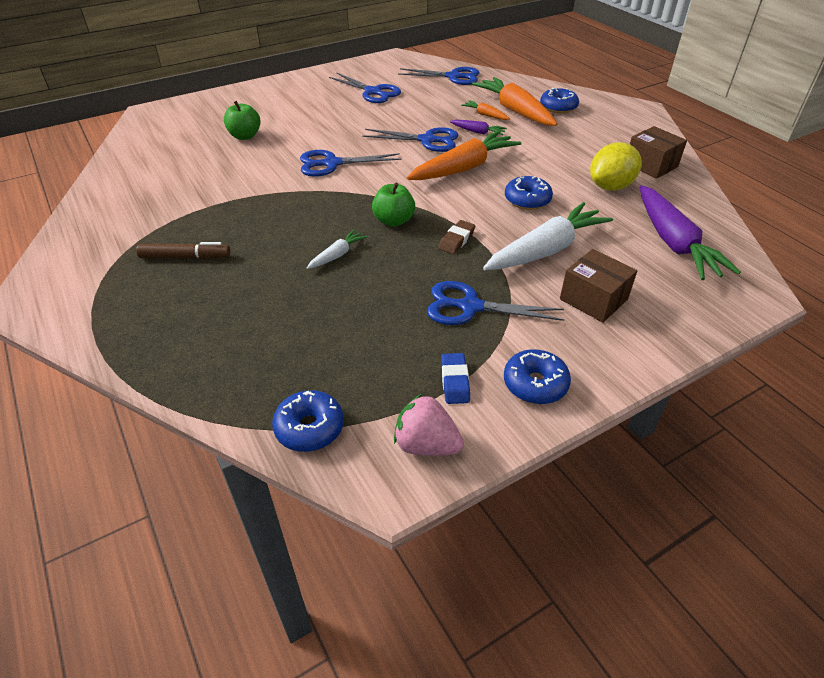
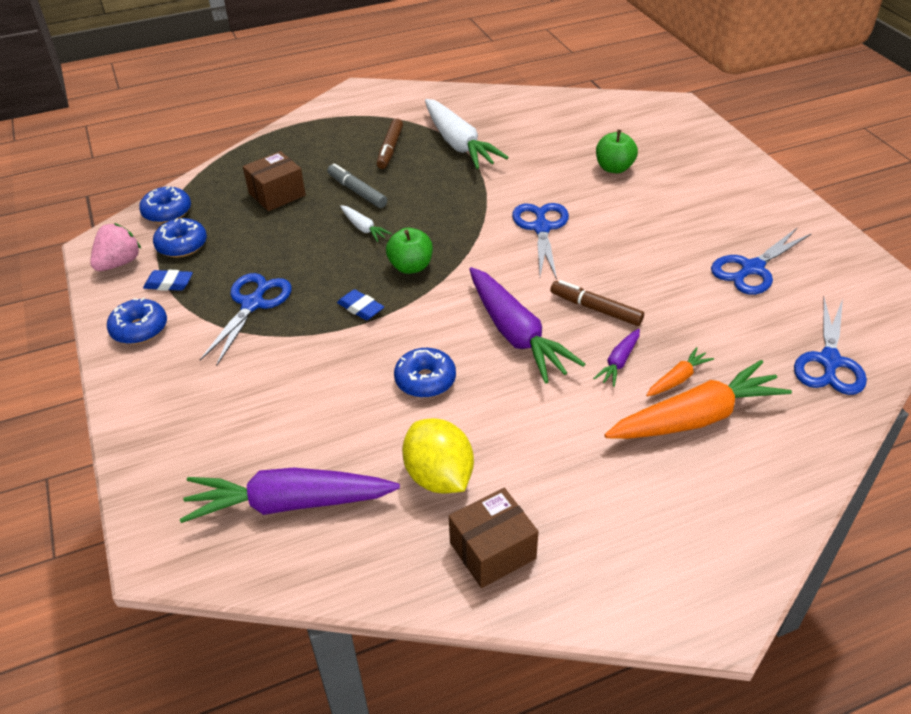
camera: 100 degrees right, 0 degrees up
(270, 268) = (357, 191): none -> grey marker
(427, 140) = (595, 309): blue scissors -> brown marker
(456, 240) = (360, 308): brown eraser -> blue eraser
(464, 168) = (515, 334): orange carrot -> purple carrot
(546, 250) = (318, 375): white carrot -> white carrot (458, 144)
(558, 107) = (712, 479): blue donut -> blue donut (182, 245)
(593, 299) = (222, 394): brown box -> brown box (277, 194)

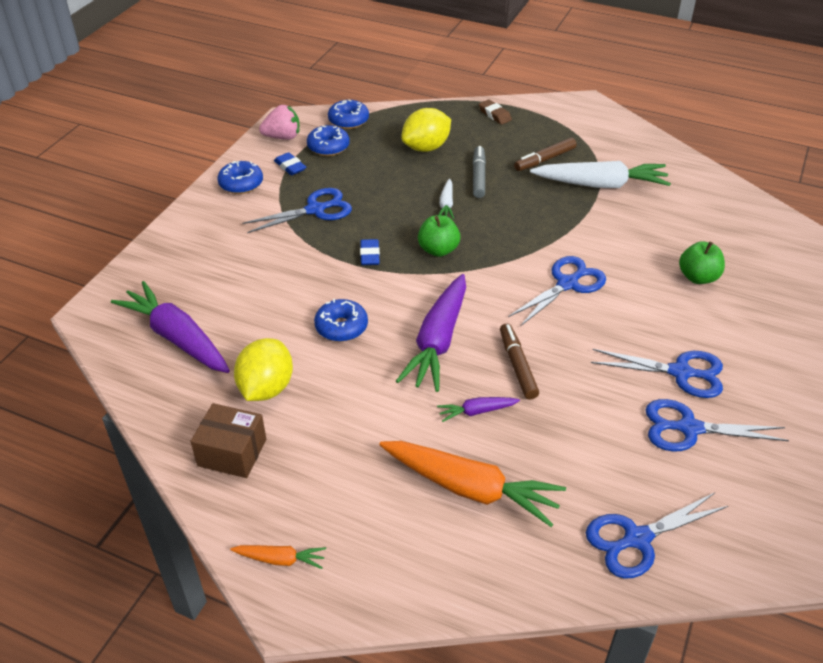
camera: 45 degrees right, 0 degrees up
(277, 194) = (426, 147): brown box -> yellow lemon
(297, 137) = (494, 115): none -> brown eraser
(458, 144) = (600, 184): white carrot -> white carrot turned 105 degrees counterclockwise
(677, 379) = (499, 455): orange carrot -> orange carrot (280, 559)
(696, 237) = (680, 372): none -> blue scissors

